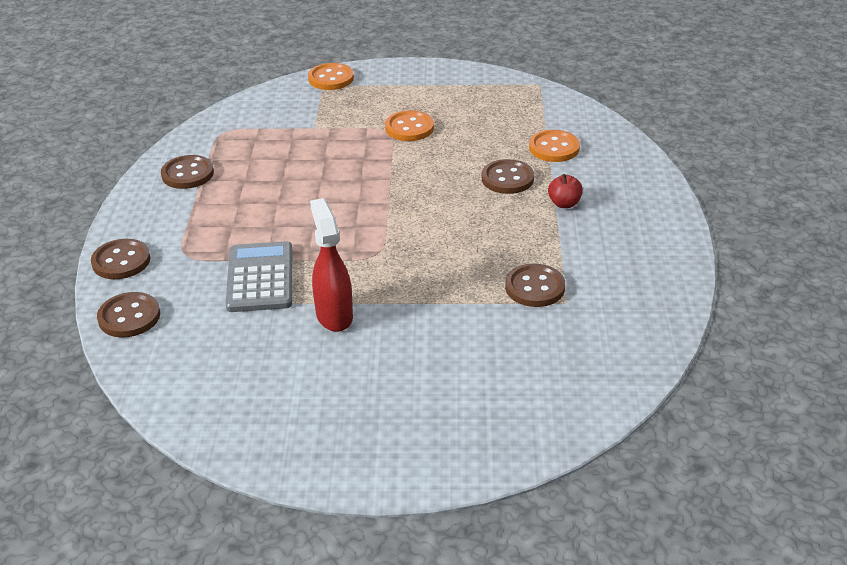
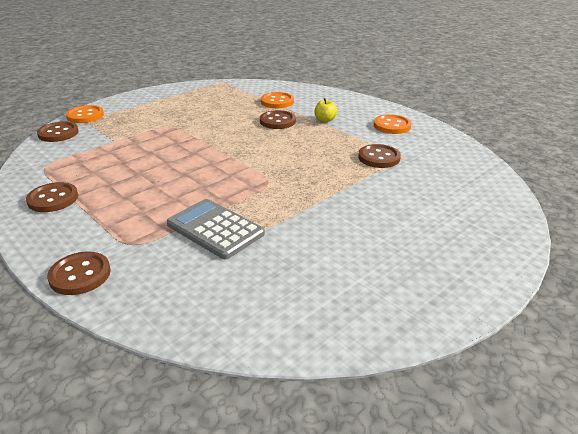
camera: 45 degrees left, 5 degrees down
(129, 317) = (150, 306): brown button -> brown button (58, 133)
(334, 315) = (301, 223): red spray bottle -> none
(409, 128) = (180, 120): orange button -> orange button (392, 126)
(564, 204) = (325, 120): red apple -> yellow apple

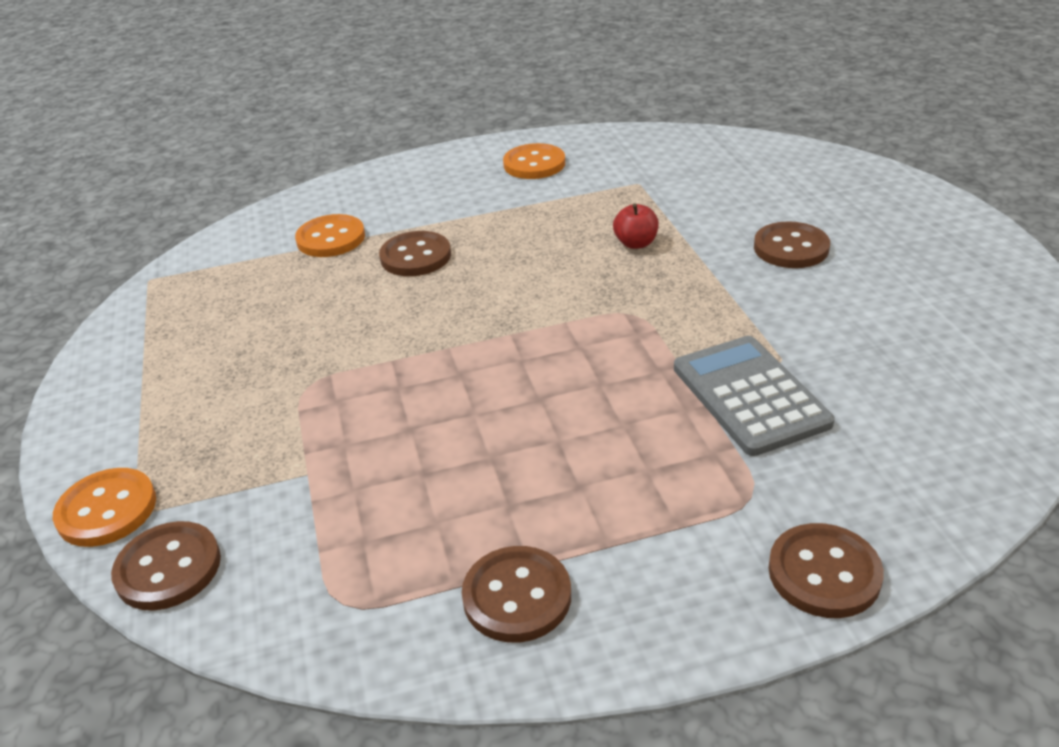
camera: 60 degrees left, 5 degrees up
(215, 229) = (749, 396): grey calculator -> grey calculator turned 90 degrees clockwise
(325, 120) = (458, 212): yellow apple -> none
(337, 169) = (636, 243): none -> red apple
(379, 158) = (627, 202): brown button -> brown button (791, 248)

